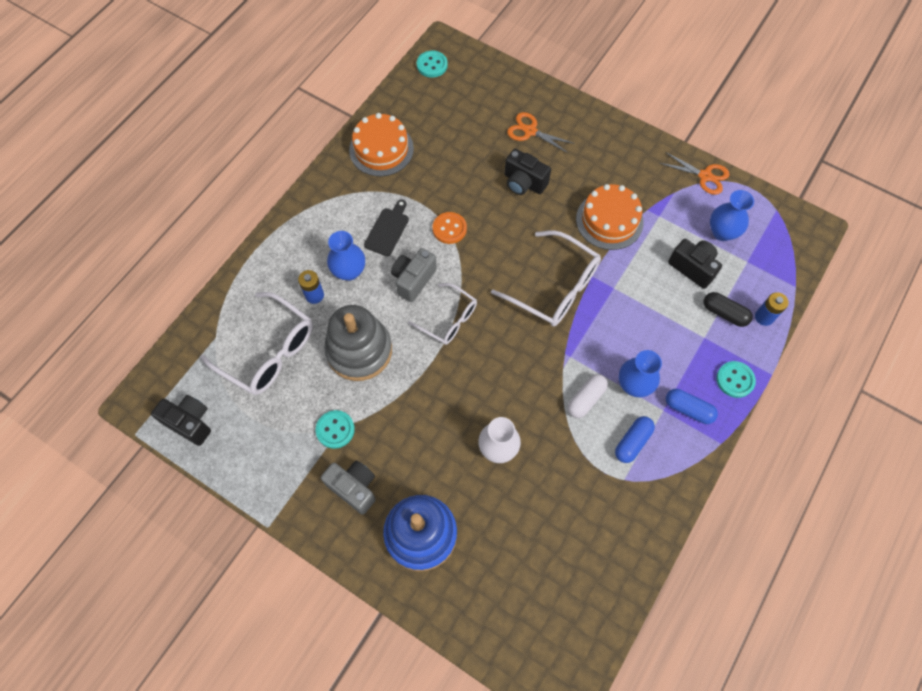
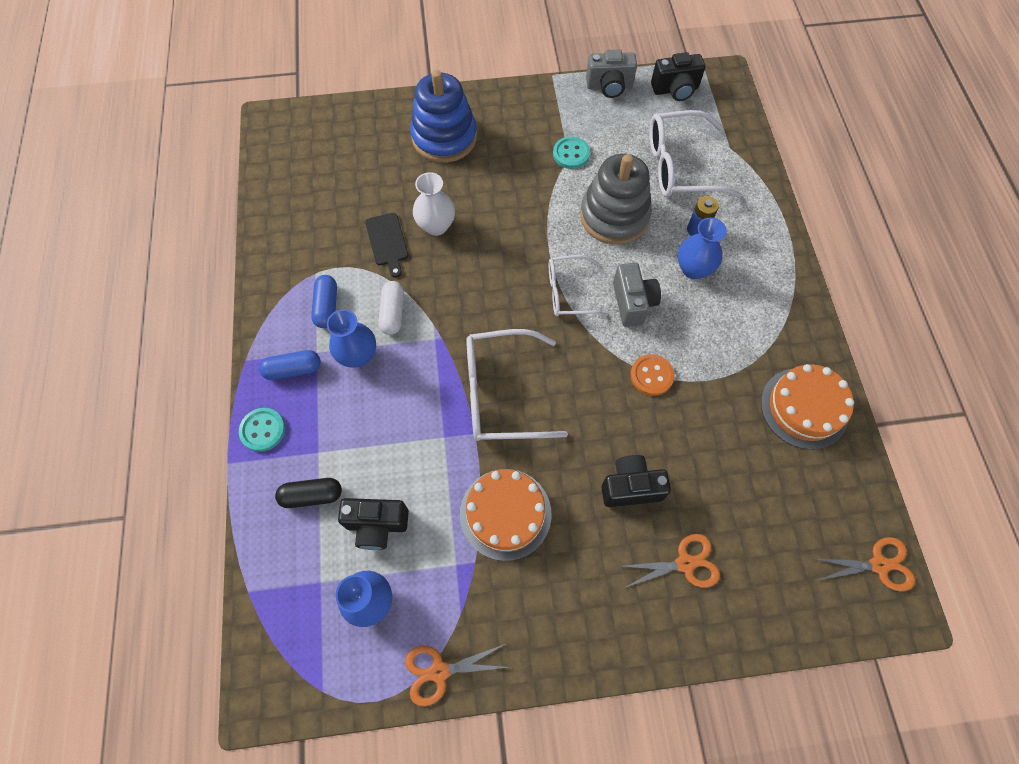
camera: 140 degrees right, 0 degrees up
(354, 488) = (519, 131): grey camera -> grey camera (609, 86)
(388, 230) = (704, 330): black cutting board -> black cutting board (387, 242)
(432, 65) = (879, 565): turquoise button -> orange scissors
(764, 317) = (266, 523): blue battery -> none

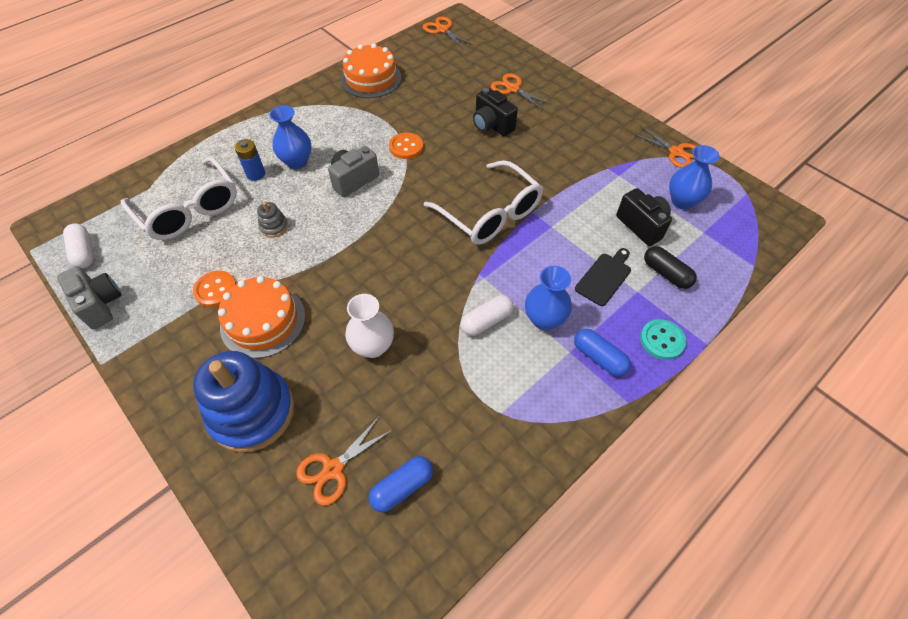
camera: 125 degrees left, 10 degrees down
(327, 306) = (524, 376): blue capsule -> blue capsule (402, 487)
(366, 161) = (333, 469): none -> orange scissors
(387, 242) = (420, 375): black cutting board -> black cutting board (604, 277)
(505, 514) = (566, 169): orange cake -> orange cake (263, 321)
(568, 292) = (373, 219): white glasses -> none
(571, 154) = (215, 290): turquoise button -> orange button
(614, 216) = (274, 227): grey stacking toy -> grey stacking toy, size x0.41
(675, 90) = (84, 252): black camera -> white capsule

